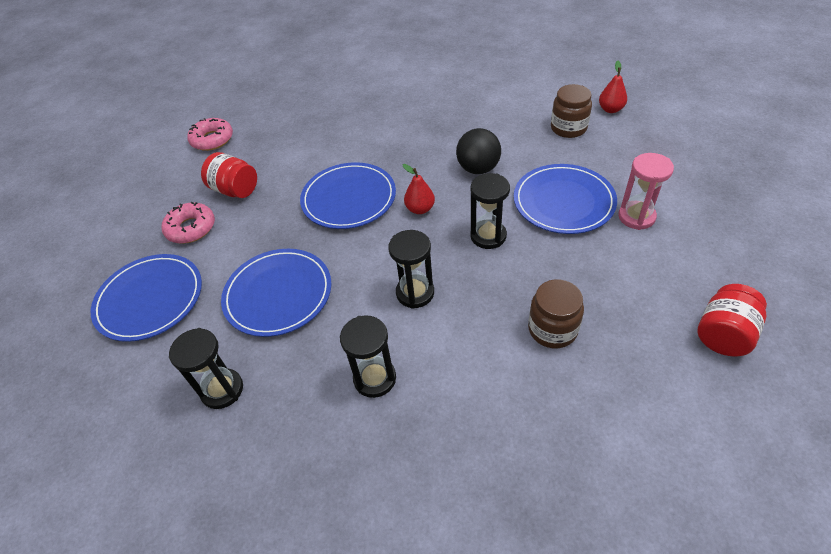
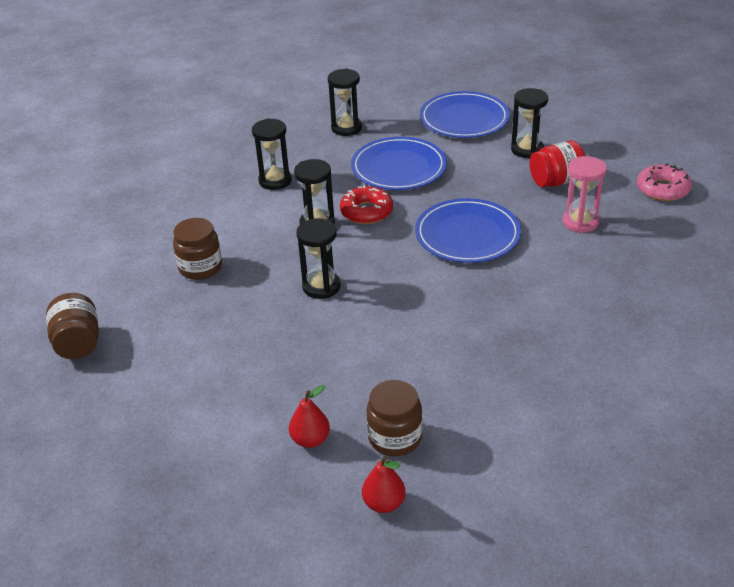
camera: 125 degrees right, 10 degrees down
(191, 228) = (527, 149): pink donut -> black hourglass
(368, 272) = (366, 212): none -> red donut
(420, 209) = (402, 266): red pear -> red pear (310, 439)
(478, 169) = (412, 329): black ball -> none
(563, 202) = (299, 355): blue plate -> none
(636, 217) = (221, 387): pink hourglass -> pink hourglass (580, 222)
(723, 334) = (78, 343): red jar -> brown jar

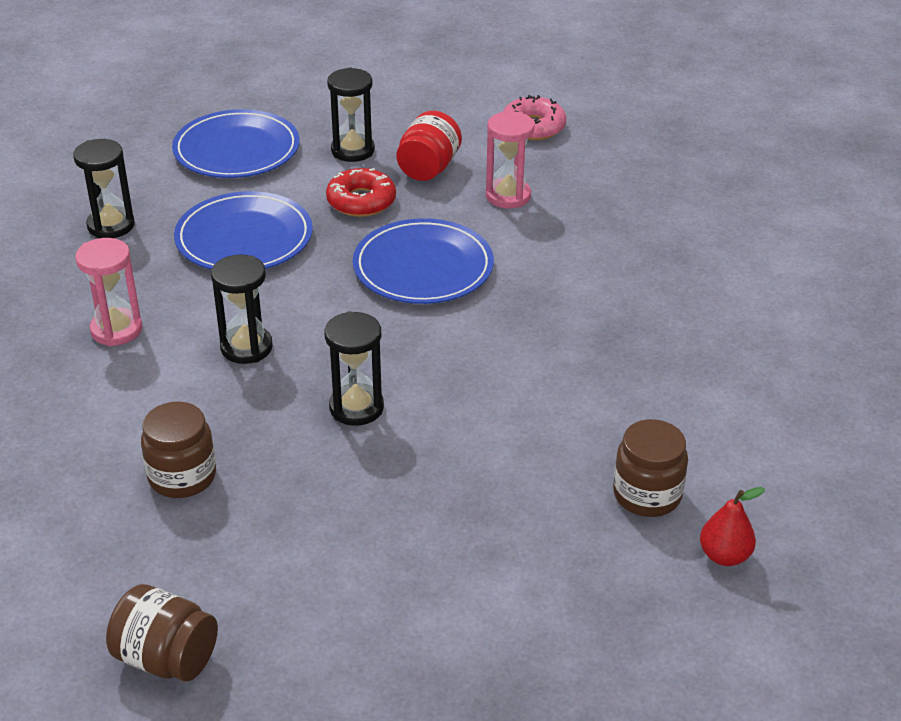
camera: 50 degrees left, 0 degrees up
(275, 181) = (116, 330): black hourglass -> pink hourglass
(310, 439) = (579, 554): red pear -> none
(366, 212) = (282, 303): red donut -> red donut (361, 201)

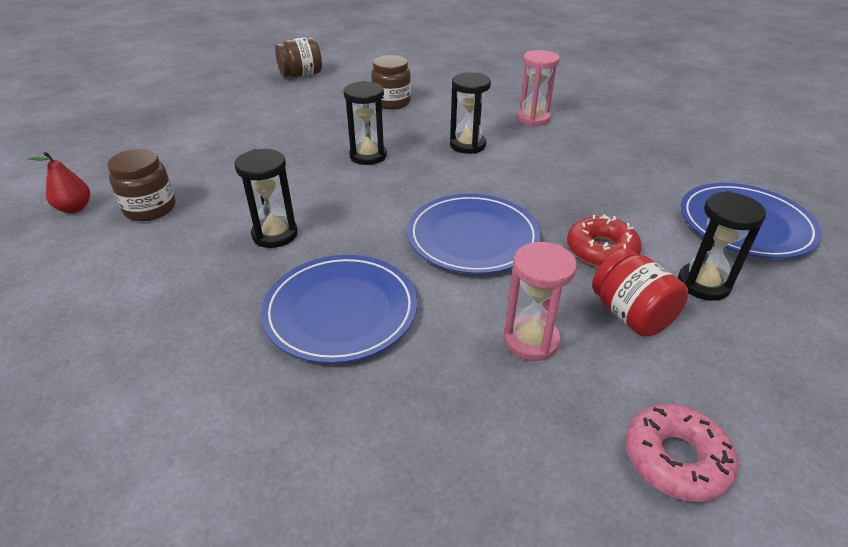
camera: 130 degrees right, 0 degrees up
(111, 225) = (657, 145): black hourglass -> black hourglass (275, 234)
(244, 238) = (594, 183): blue plate -> blue plate (341, 311)

